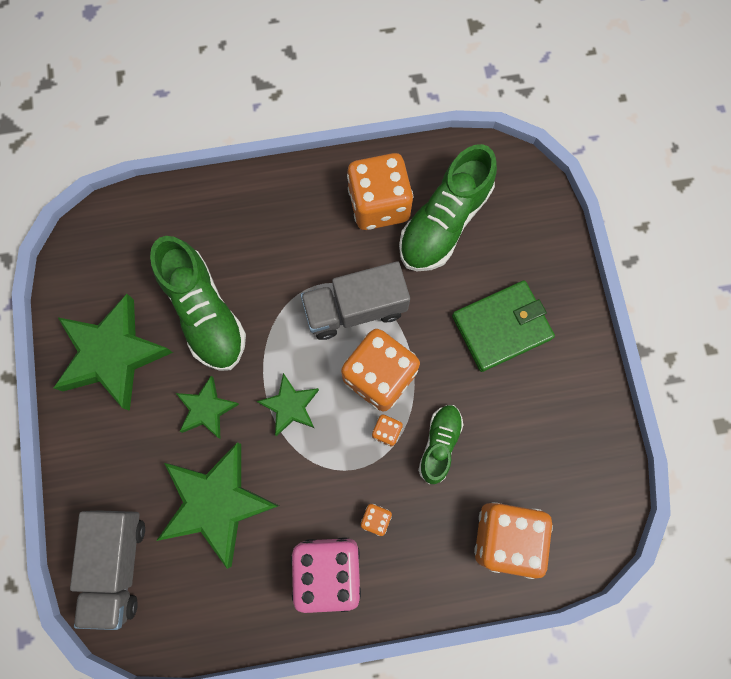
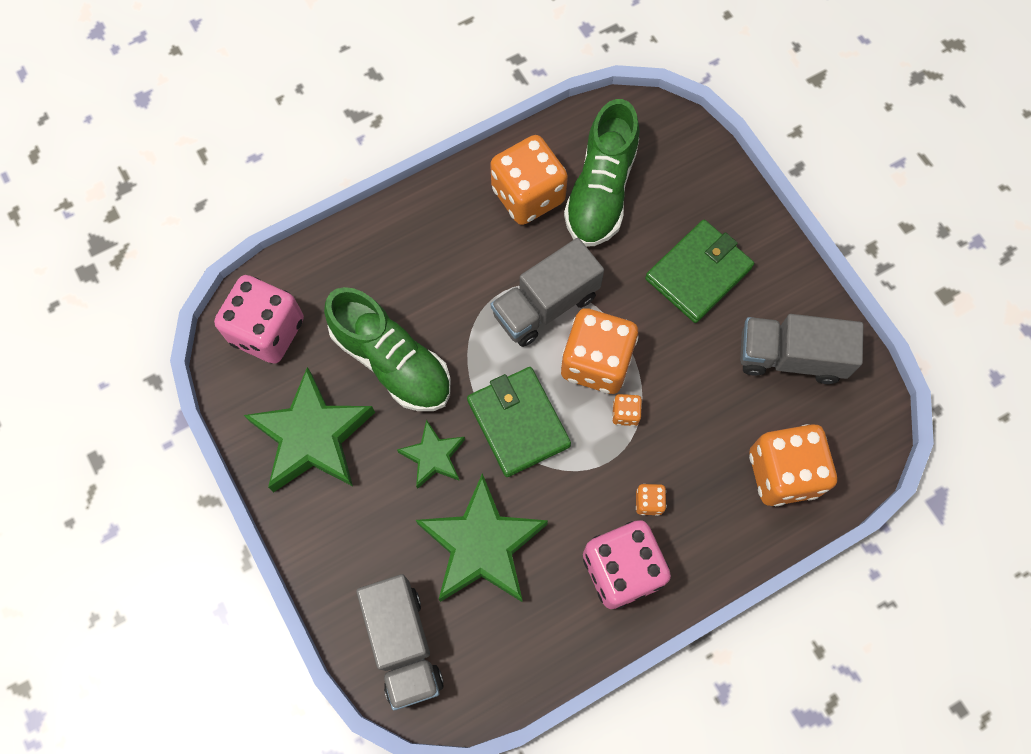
camera: 20 degrees left, 5 degrees down
(112, 249) = (267, 331): none -> pink dice
(290, 406) = (518, 423): green star -> green wallet
(439, 444) = (683, 407): green shoe -> none
(554, 433) = (790, 357): none -> grey truck

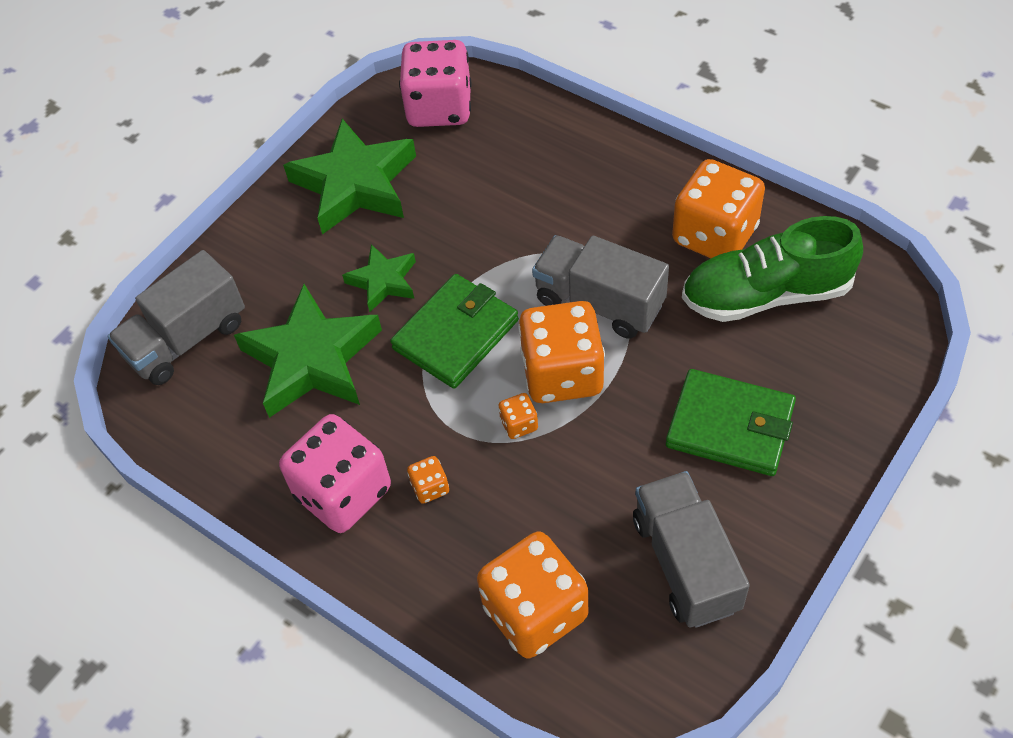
camera: 70 degrees right, 15 degrees down
(392, 361) = (462, 208): green shoe -> none

